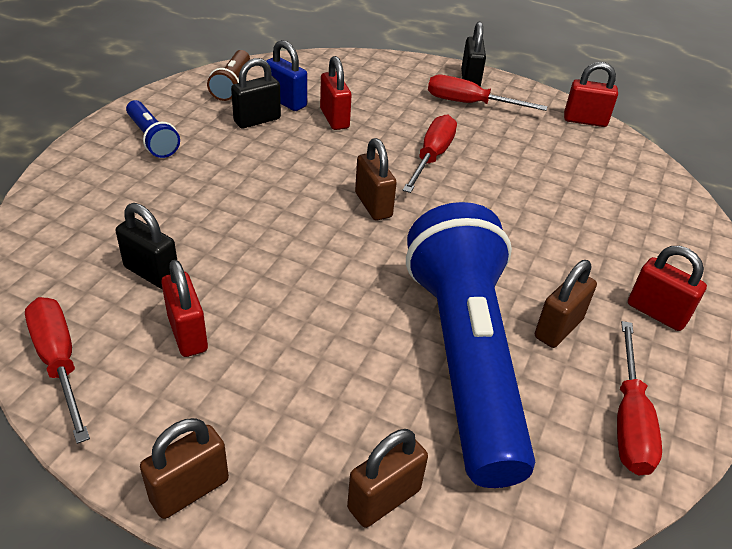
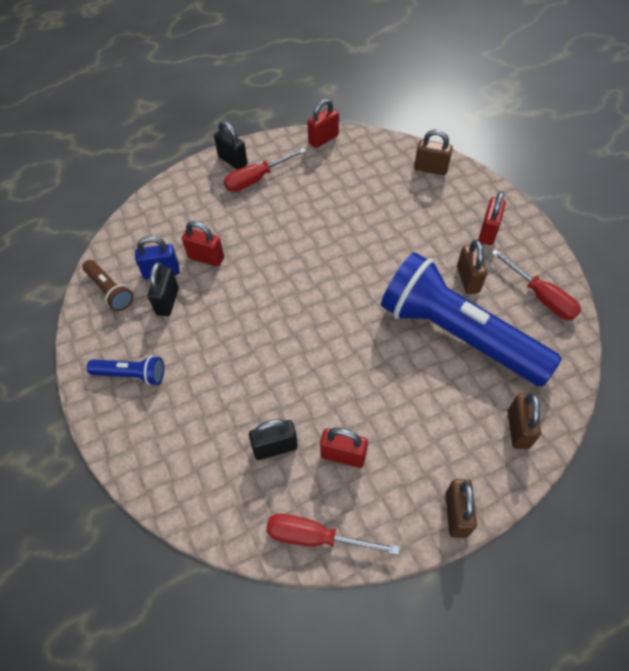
camera: 45 degrees left, 15 degrees up
(373, 205) = (309, 294): brown padlock -> brown padlock (430, 169)
(431, 157) = (290, 235): red screwdriver -> none
(656, 313) = (488, 232): red padlock -> red padlock turned 60 degrees counterclockwise

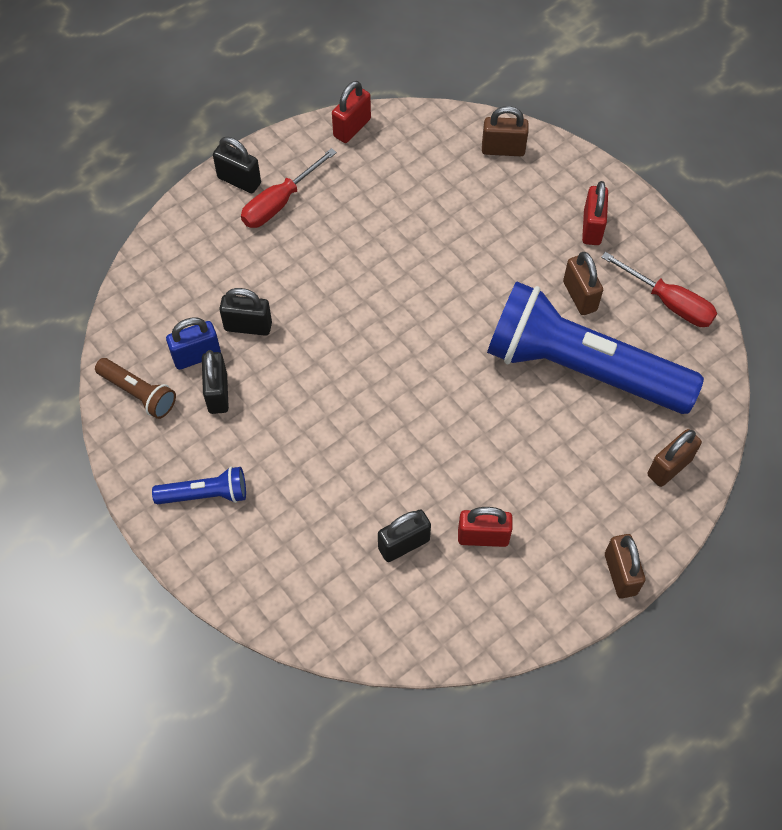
camera: 15 degrees left, 5 degrees up
(206, 258) = (248, 326): red padlock -> black padlock
(316, 537) = (476, 631): red screwdriver -> none
(518, 429) = (669, 467): brown padlock -> brown padlock turned 60 degrees clockwise

